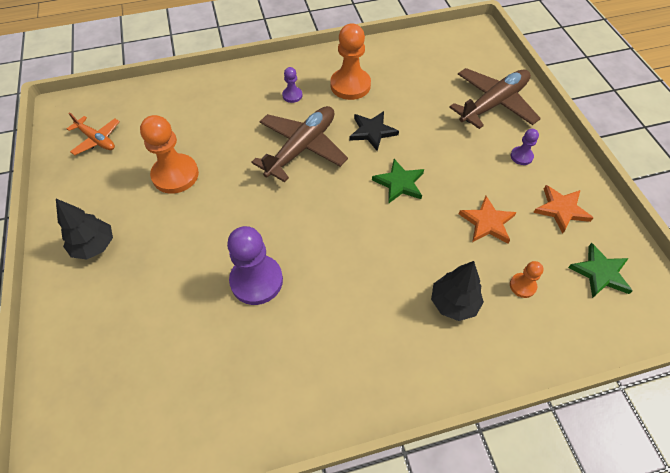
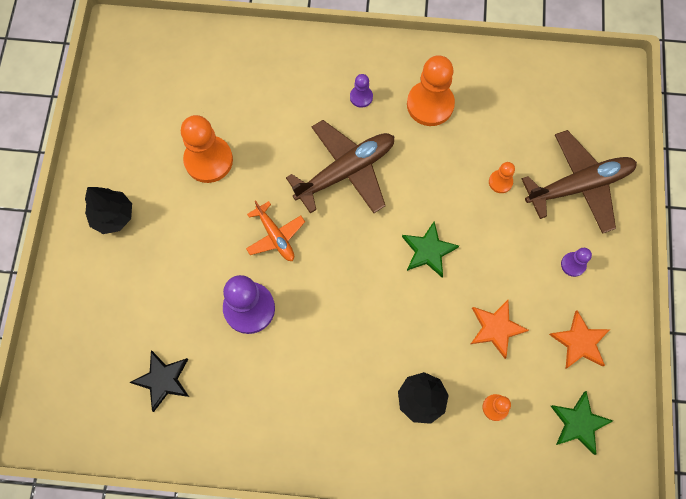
camera: 20 degrees right, 15 degrees up
(97, 140) = (143, 87): orange plane -> orange plane (275, 236)
(372, 131) = (428, 176): black star -> black star (163, 380)
(432, 119) = (500, 182): none -> orange pawn

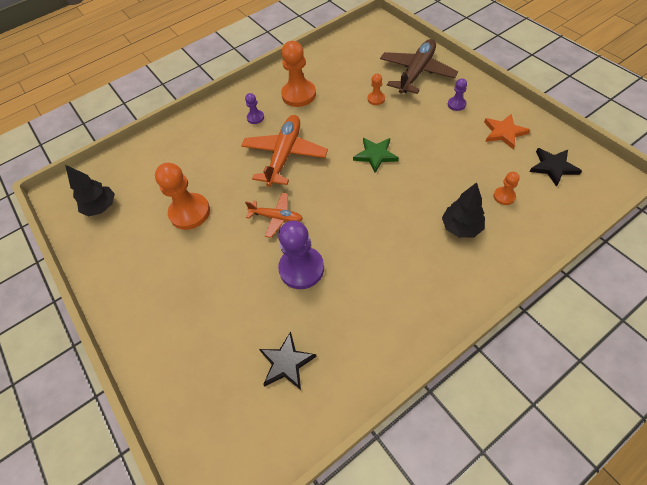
camera: 35 degrees left, 15 degrees down
(113, 216) = (149, 293): black tree -> black tree (101, 207)
(346, 171) = (285, 155): brown plane -> orange plane
(496, 328) = (456, 160): orange star -> none
(579, 423) = (553, 167): green star -> black star

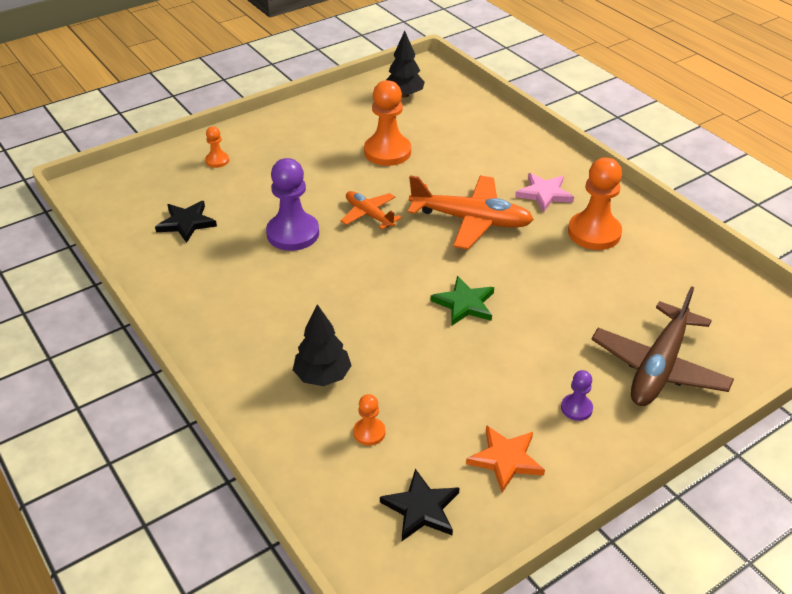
camera: 85 degrees right, 15 degrees down
(255, 117) = (544, 194): purple pawn -> pink star
(276, 217) = (369, 214): orange plane -> orange plane turned 120 degrees clockwise
(376, 99) = (587, 313): orange pawn -> orange pawn (217, 160)
(416, 73) = (658, 367): brown plane -> brown plane turned 90 degrees clockwise

